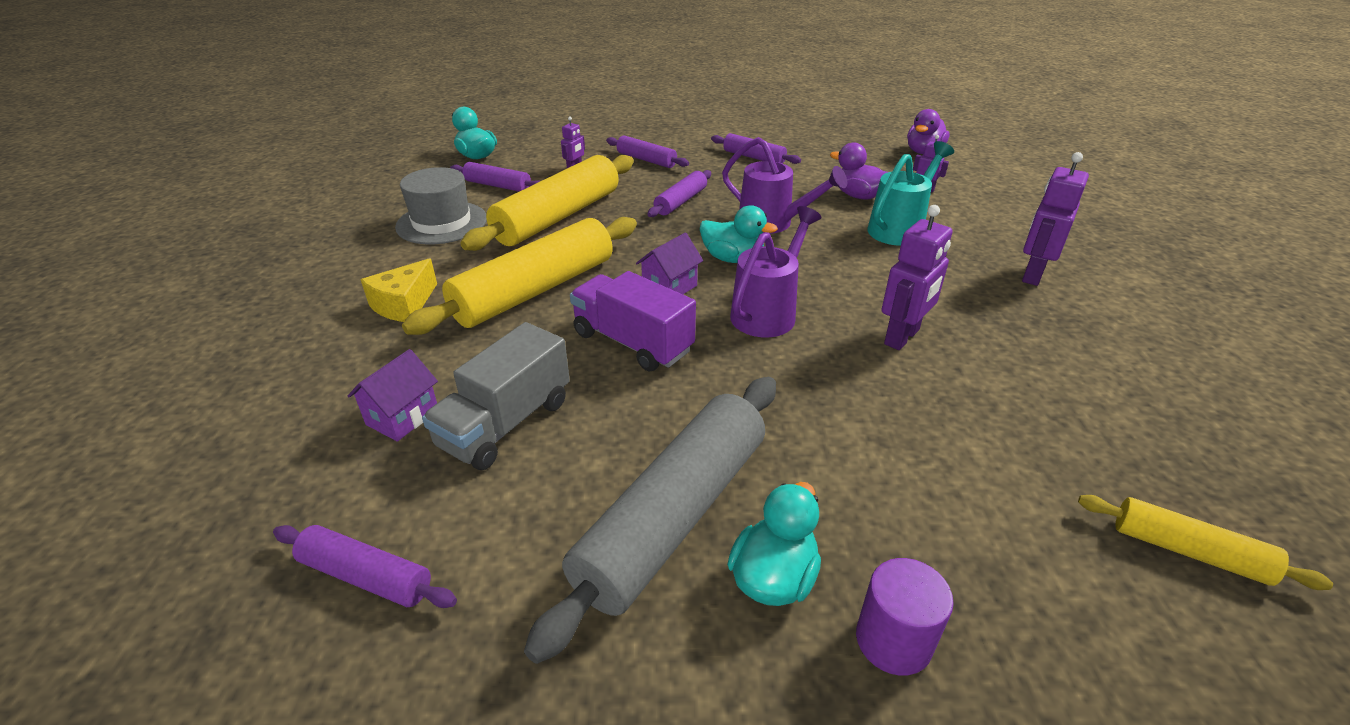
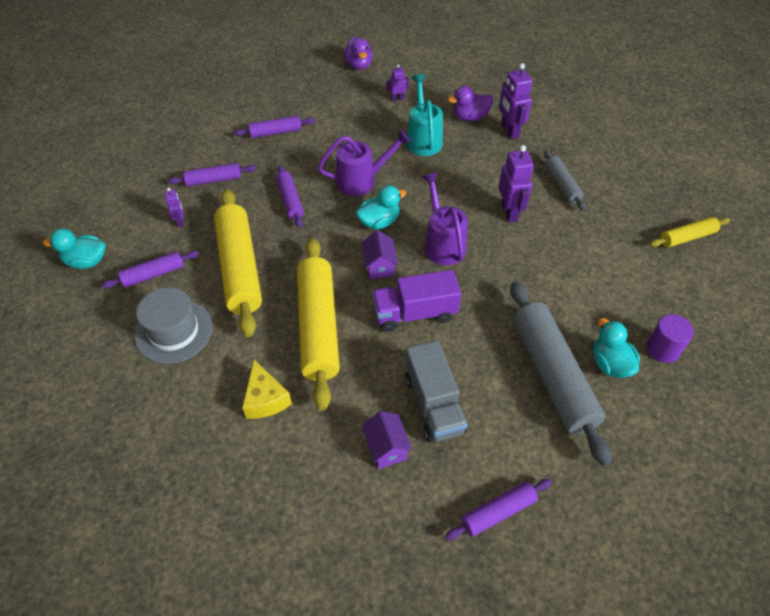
camera: 50 degrees left, 15 degrees up
(858, 196) = (374, 127): purple duck -> purple duck (470, 117)
(1031, 358) = (562, 185): none -> grey rolling pin

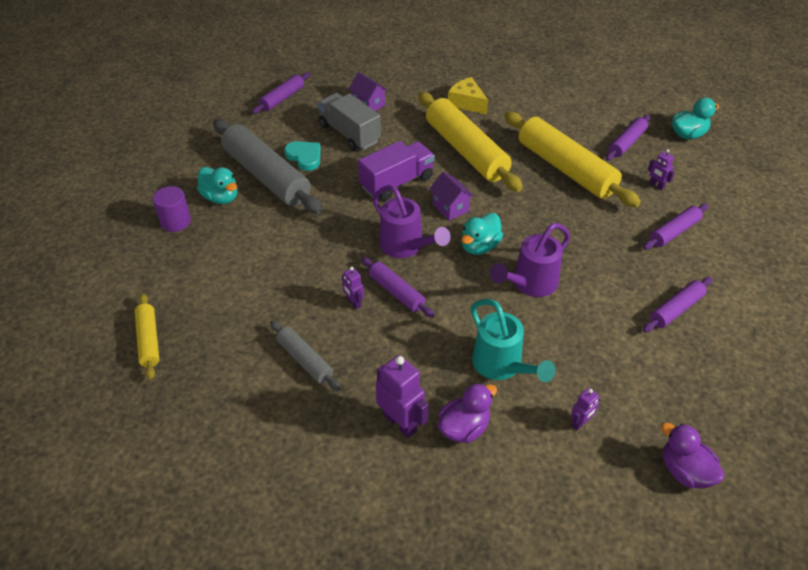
camera: 155 degrees right, 5 degrees down
(174, 331) = (567, 116): grey hat -> none
(290, 200) = (581, 237): purple rolling pin -> purple rolling pin (396, 292)
(500, 387) = (304, 157): none -> turquoise heart
(509, 212) = (353, 303): purple robot -> purple robot, size x0.54
(687, 237) = (148, 340): yellow rolling pin -> yellow rolling pin turned 60 degrees counterclockwise

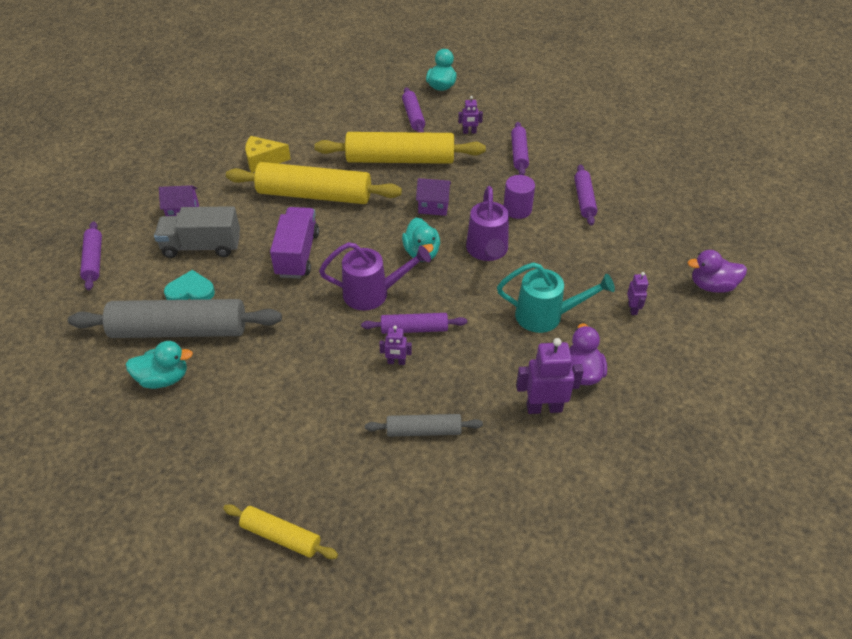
camera: 50 degrees left, 0 degrees up
(175, 221) = (152, 431): purple cylinder -> purple cylinder (517, 209)
(450, 207) = (363, 242): purple house -> purple house (433, 207)

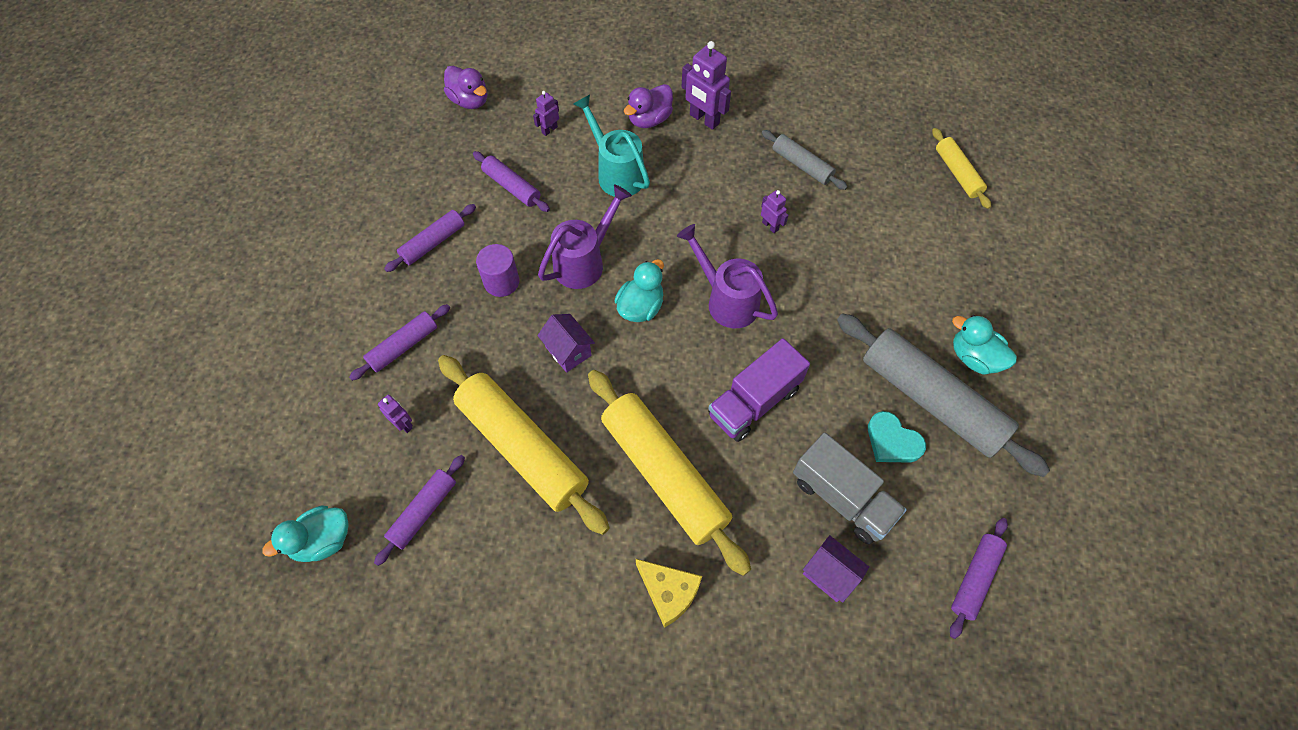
camera: 135 degrees left, 15 degrees up
(414, 329) = (727, 241): purple rolling pin -> purple rolling pin (512, 187)

